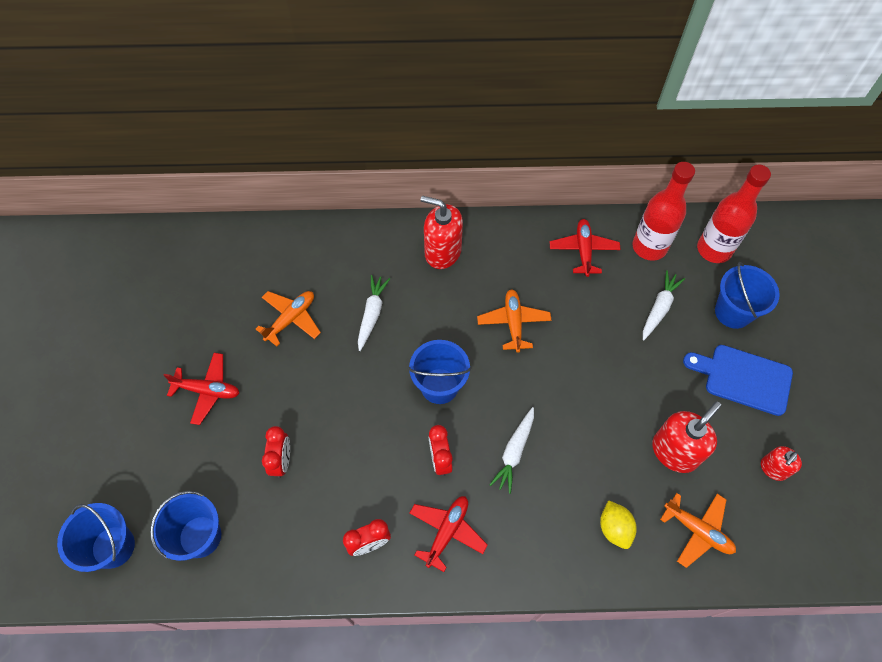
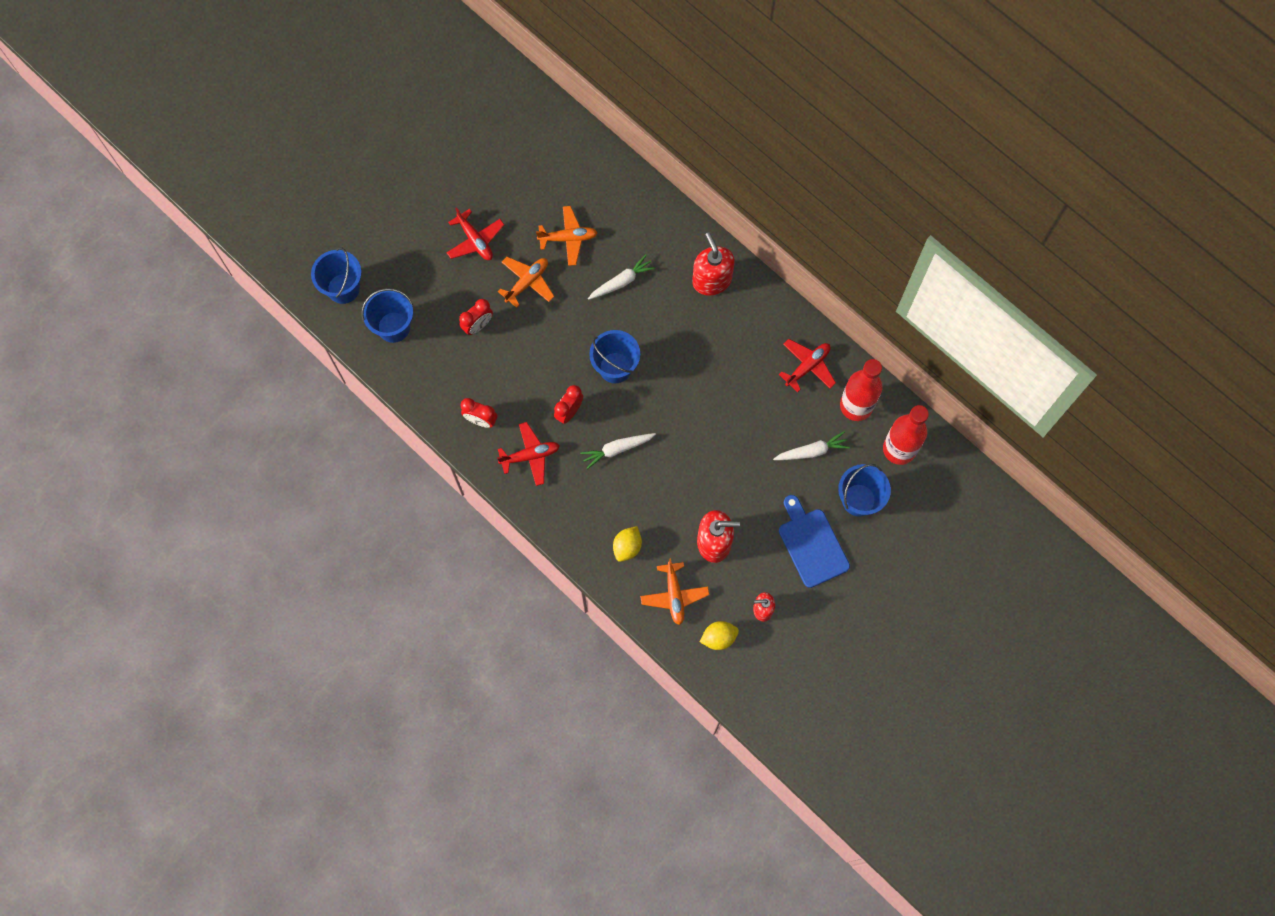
camera: 45 degrees right, 10 degrees up
(513, 323) = (705, 371): orange plane -> orange plane (527, 282)
(771, 529) = (718, 638): none -> yellow lemon

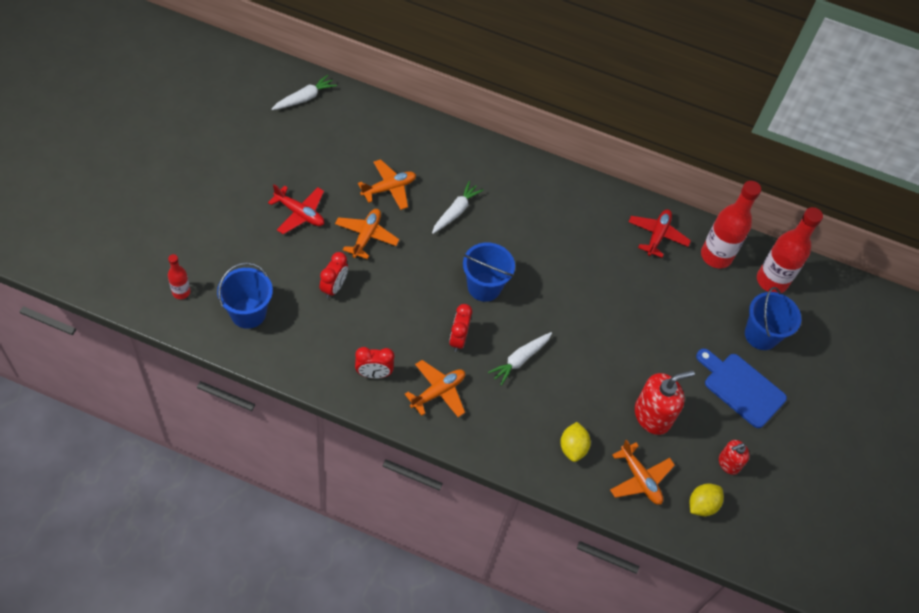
camera: 30 degrees left, 15 degrees down
(343, 288) = (181, 292): blue bucket -> red bottle
(530, 456) = (438, 392): red plane -> orange plane
(711, 280) = (537, 188): red soap dispenser -> none
(812, 451) = (698, 306): white carrot -> white carrot (304, 98)

